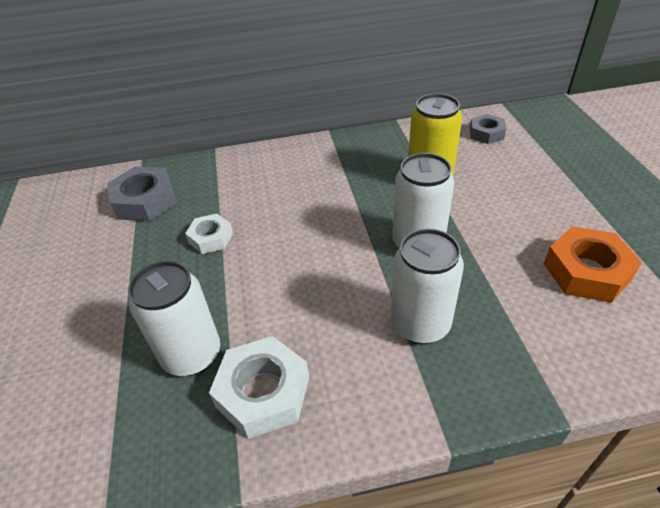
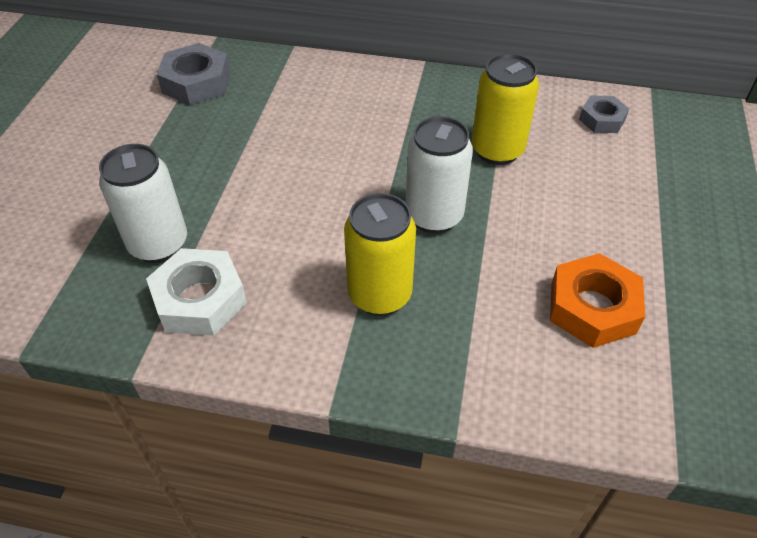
camera: 20 degrees right, 5 degrees up
(211, 238) = (236, 141): white nut -> none
(420, 324) = (379, 295): white can -> yellow can

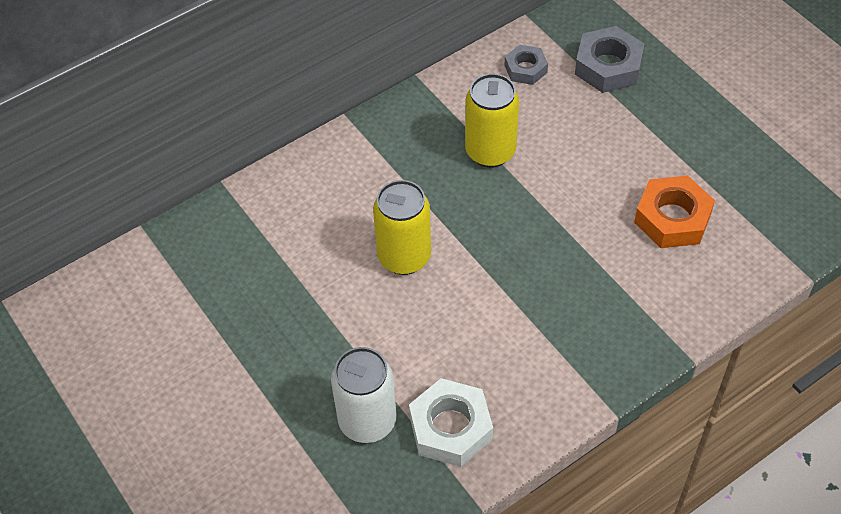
camera: 45 degrees left, 5 degrees up
(196, 82) = (192, 280): grey nut -> grey nut (608, 66)
(379, 295) = (551, 320): yellow can -> yellow can (404, 257)
(434, 216) = (513, 237): white can -> none

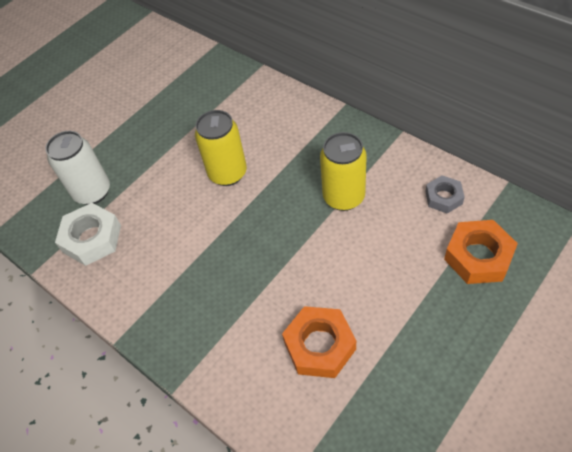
camera: 80 degrees right, 0 degrees up
(608, 66) = (478, 256): grey nut -> orange nut

